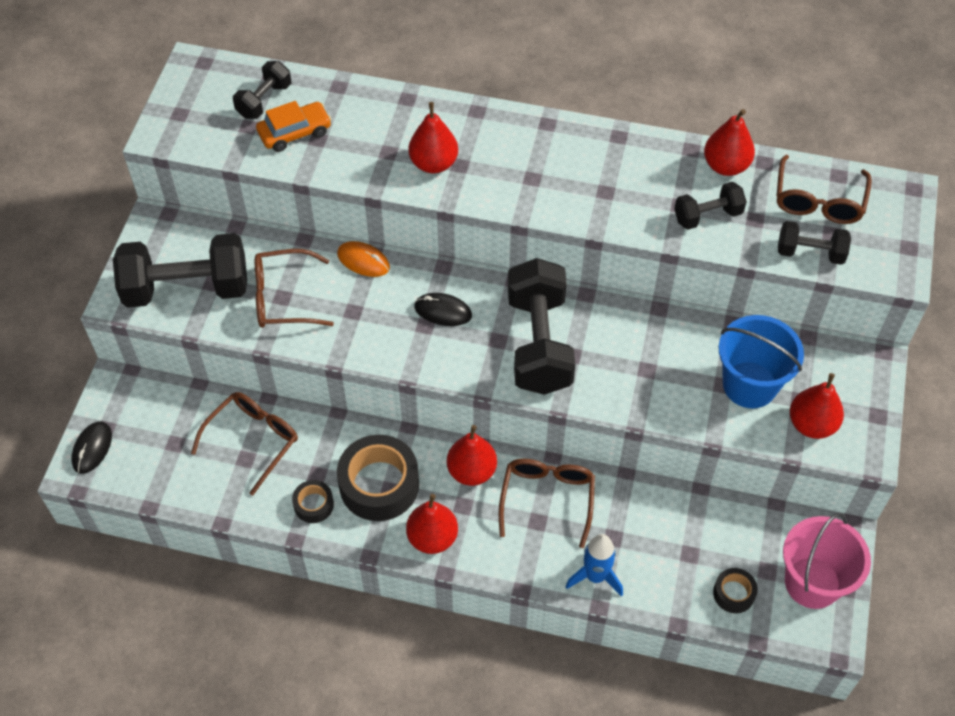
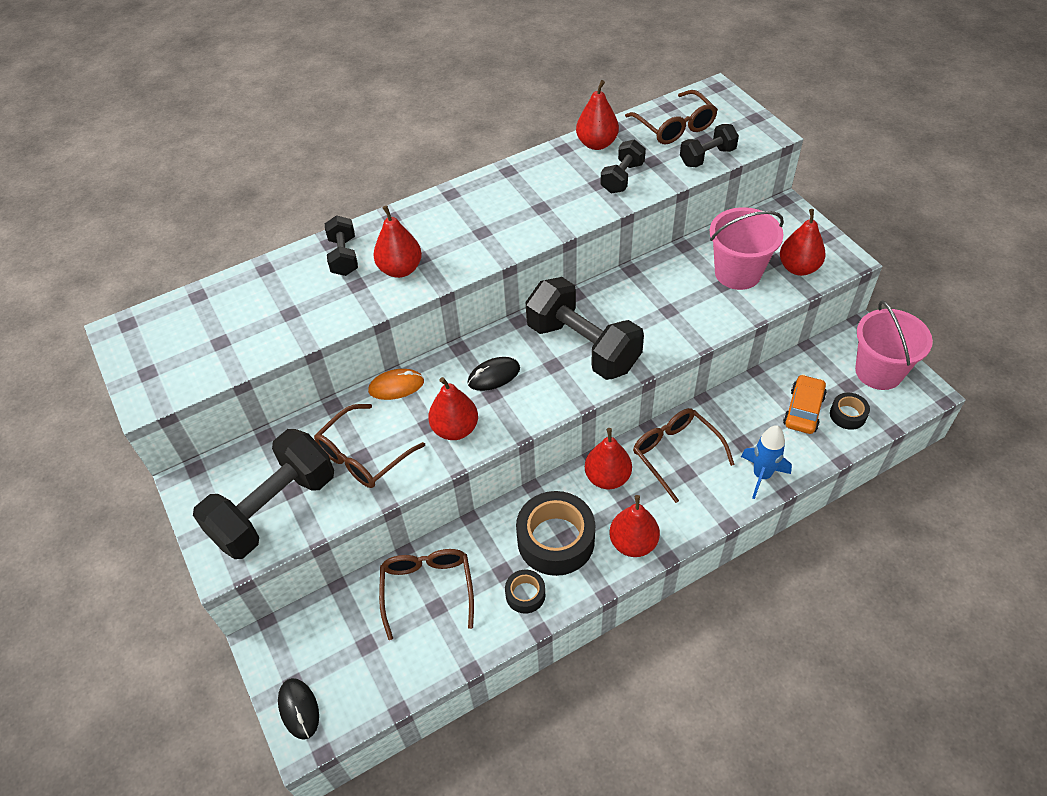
camera: 40 degrees left, 5 degrees down
(264, 101) = (213, 316): black dumbbell -> black dumbbell (344, 256)
(295, 133) = (265, 320): orange car -> orange car (803, 410)
(368, 331) = (455, 429): none -> red pear
(749, 385) = (737, 273): blue bucket -> pink bucket

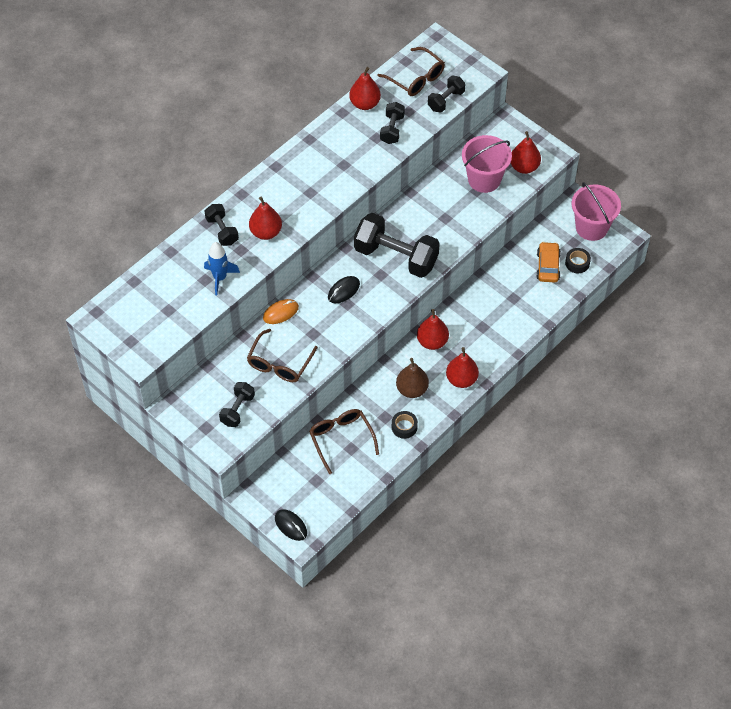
camera: 20 degrees left, 5 degrees up
(274, 509) = (237, 410): black dumbbell -> black dumbbell, size x0.52
(455, 429) = (332, 332): red pear -> none
(556, 540) = (412, 389): black tape -> brown pear
(675, 453) = (472, 315): brown glasses -> none
(761, 475) = (531, 317): blue rocket -> blue rocket (220, 278)

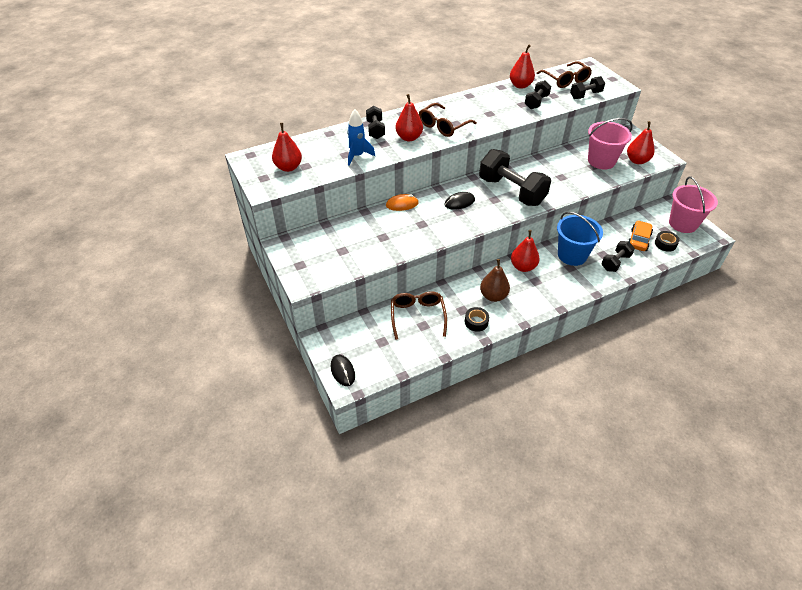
camera: 20 degrees right, 10 degrees down
(237, 410) = (332, 259): black dumbbell -> black dumbbell (615, 262)
(279, 364) = (384, 237): brown glasses -> brown glasses (443, 126)
(461, 379) = (539, 300): red pear -> red pear (288, 167)
(480, 309) = (572, 255): none -> blue bucket

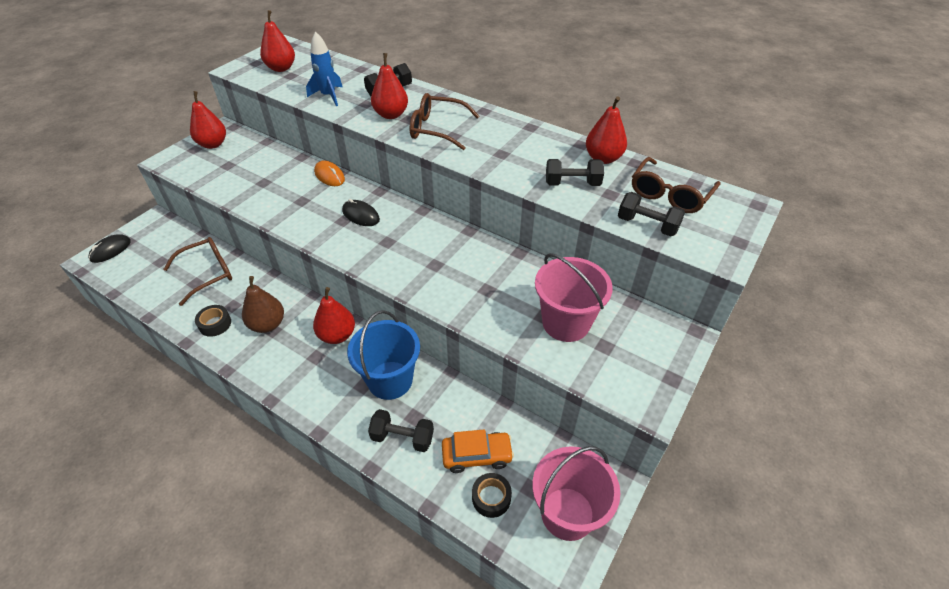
camera: 60 degrees right, 0 degrees up
(511, 191) = (415, 251): black dumbbell -> none
(637, 161) = (607, 368): red pear -> red pear (213, 144)

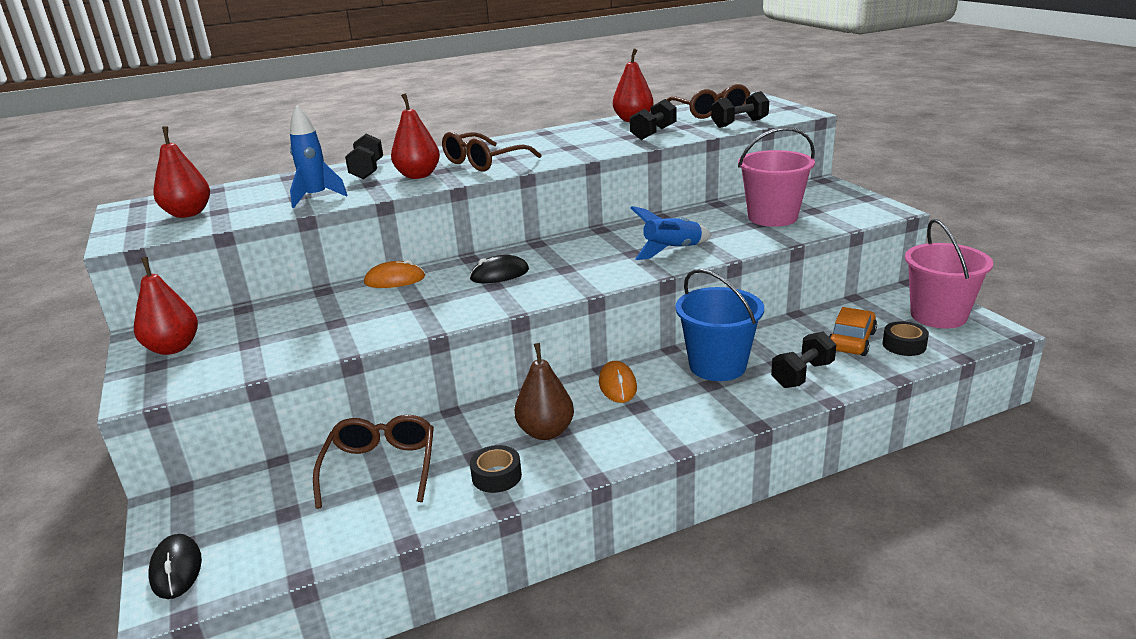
camera: 55 degrees left, 20 degrees down
(337, 335) = (617, 385): red pear -> orange mouse
(452, 285) = (672, 250): none -> blue rocket

